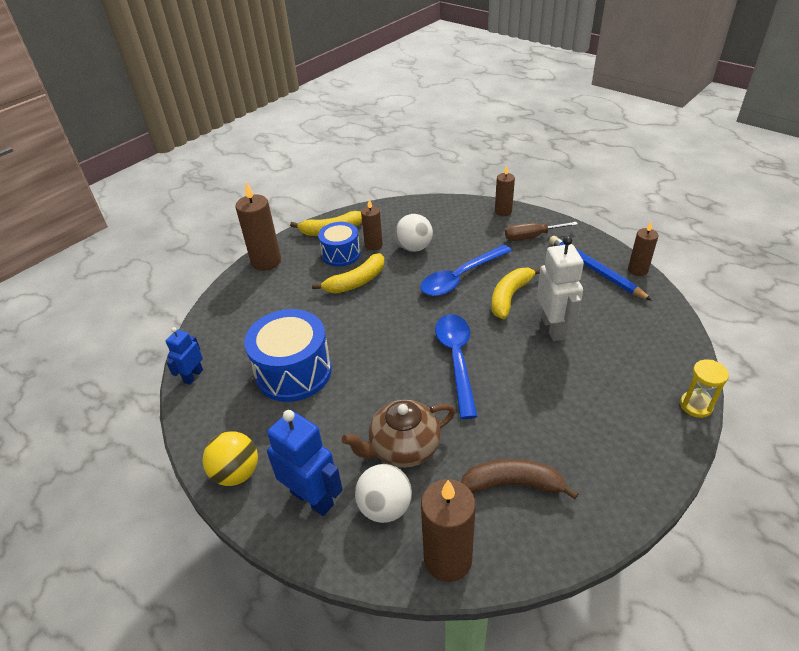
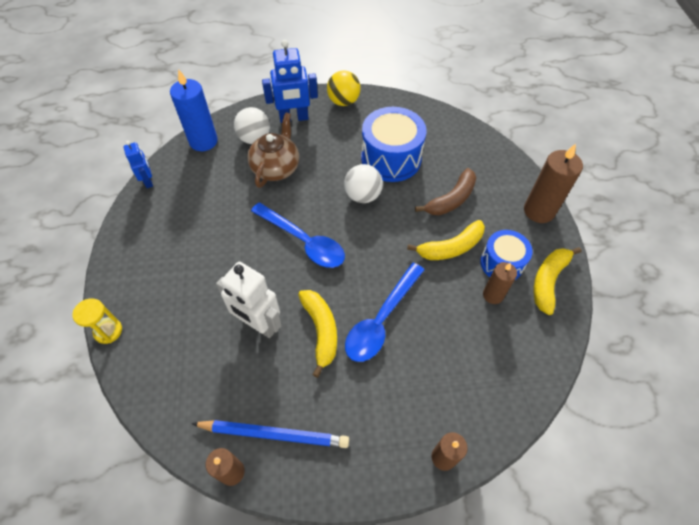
camera: 130 degrees right, 15 degrees up
(193, 376) = (439, 117): blue robot -> blue robot (148, 181)
(356, 282) = (451, 247): yellow banana -> yellow banana turned 120 degrees counterclockwise
(414, 248) = (458, 321): white ball -> white ball (363, 196)
(448, 559) = (203, 141): brown candle -> blue candle
(460, 277) = (381, 319): blue spoon -> blue spoon turned 150 degrees counterclockwise
(512, 484) = (198, 193): brown banana -> brown banana (451, 199)
(531, 237) = (375, 435): brown screwdriver -> none

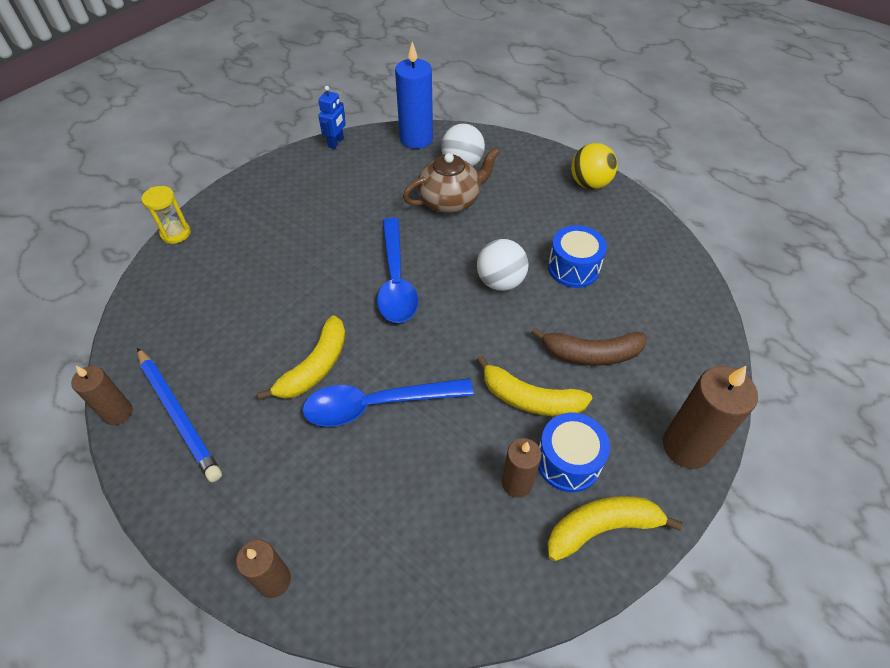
camera: 45 degrees right, 5 degrees down
(259, 325) = (276, 318): white robot -> none
(294, 118) = (520, 169): blue robot -> none
(391, 158) = (573, 268): blue drum -> blue drum, size x0.62

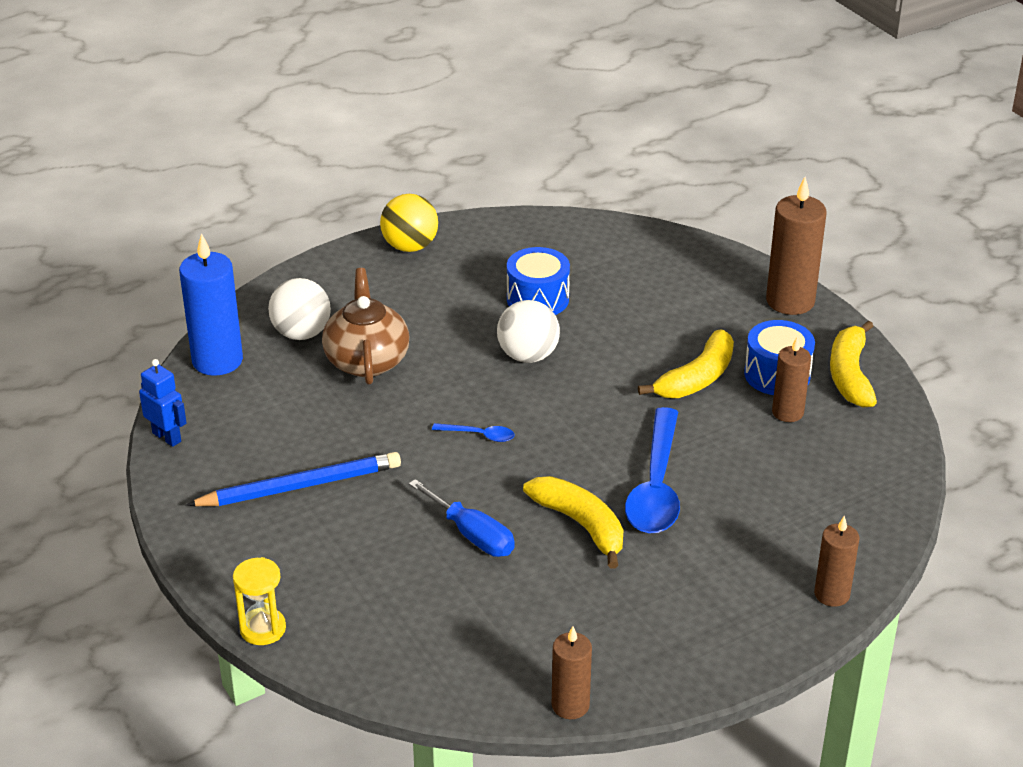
camera: 70 degrees left, 15 degrees down
(178, 415) = (598, 649): blue pencil -> blue pencil (300, 486)
(287, 307) = (472, 535): none -> blue screwdriver
(395, 280) = (479, 435): blue spoon -> blue spoon, size x0.44
(591, 354) = (660, 323): brown banana -> none

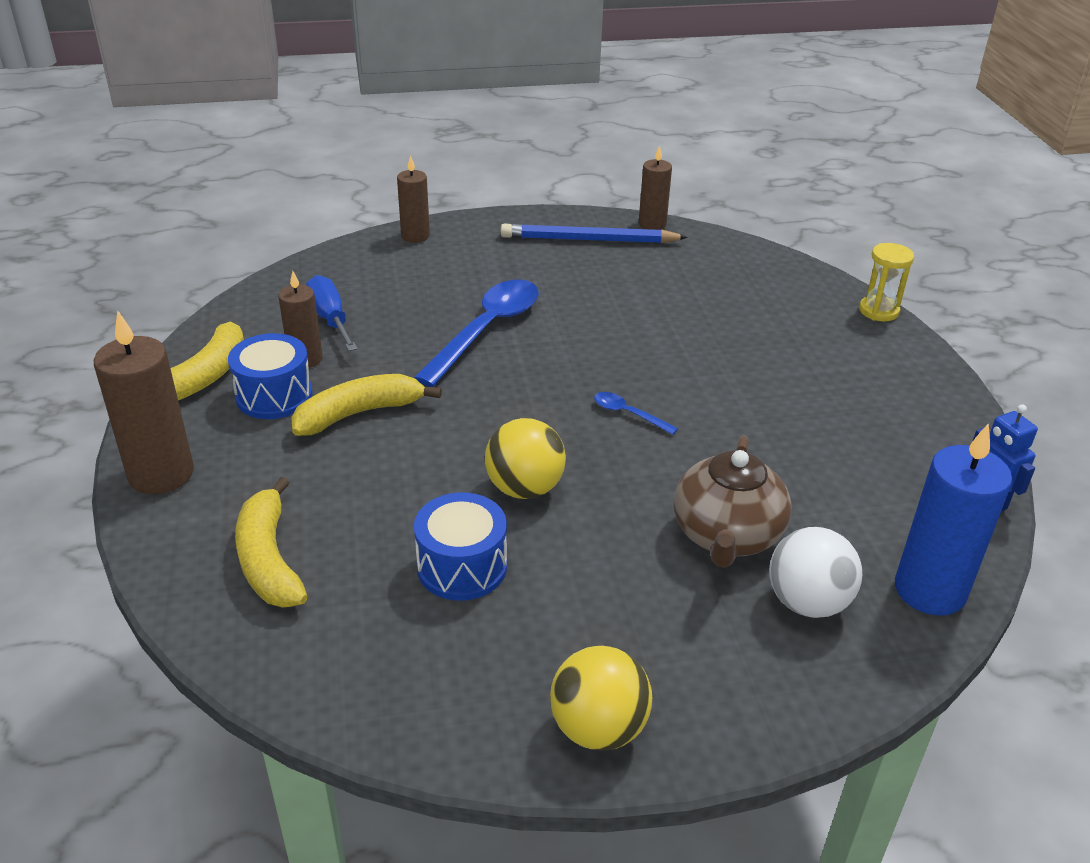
camera: 160 degrees left, 0 degrees up
(300, 486) = (833, 411): blue pencil -> blue pencil (588, 240)
(472, 535) = (676, 333): blue screwdriver -> blue screwdriver (330, 318)
(528, 356) = (525, 488): white ball -> yellow ball
(581, 525) = (575, 318): yellow banana -> yellow banana (269, 560)

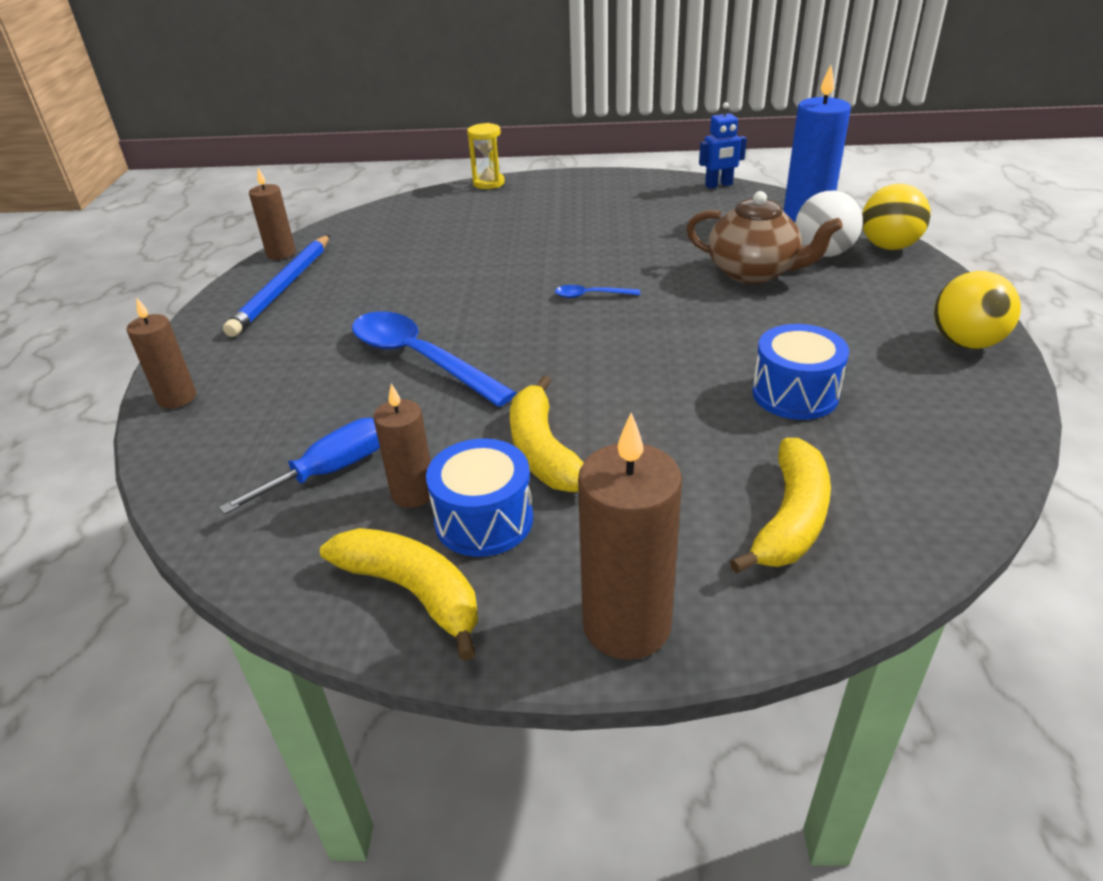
camera: 75 degrees left, 0 degrees up
(269, 560) = (790, 519): yellow banana -> yellow banana turned 60 degrees counterclockwise
(330, 318) = (330, 471): blue screwdriver -> blue screwdriver turned 150 degrees clockwise
(525, 488) = (688, 354): yellow ball -> yellow ball (888, 246)
(628, 414) = (591, 295): blue spoon -> blue spoon turned 45 degrees clockwise

